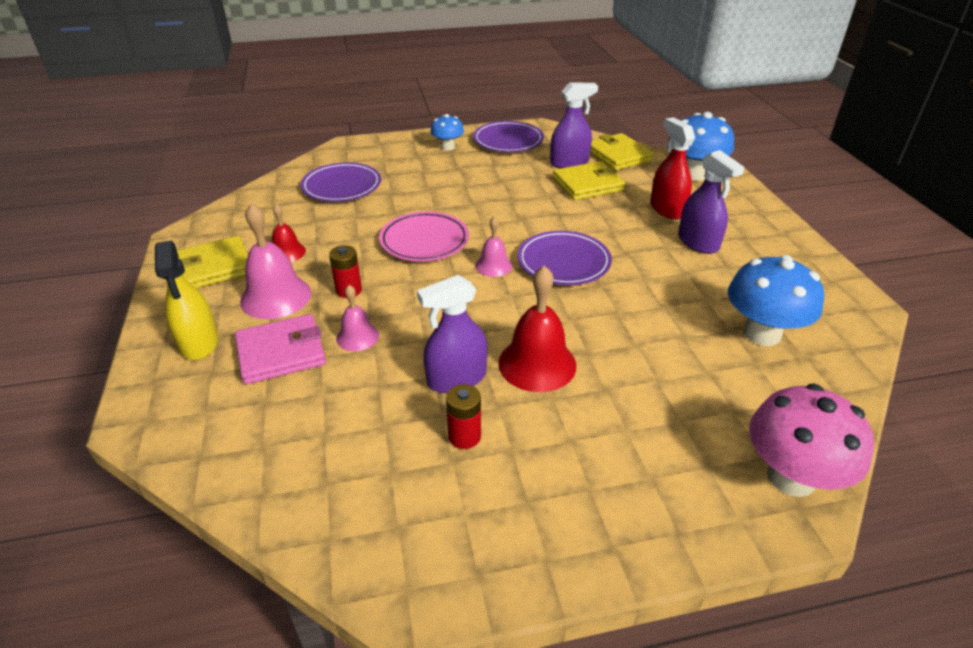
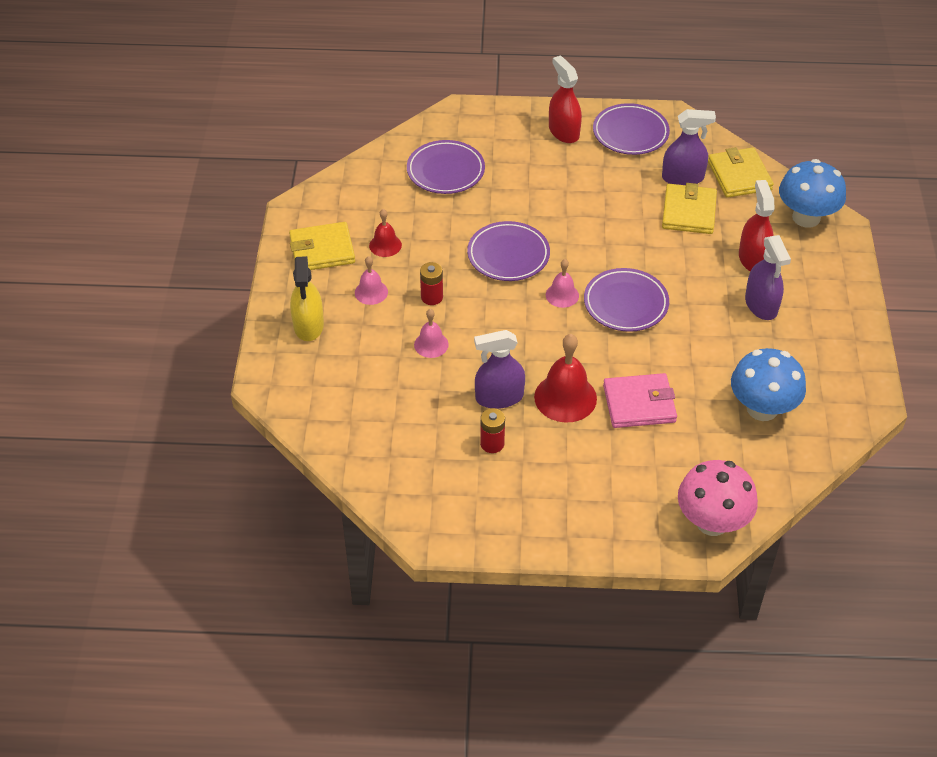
camera: 15 degrees right, 10 degrees up
(276, 297) = (371, 292): pink bell -> pink bell, size x0.57
(281, 353) = (370, 347): pink wallet -> pink wallet (639, 404)
(424, 241) = (508, 255): pink plate -> purple plate
(447, 147) = (563, 131): blue mushroom -> red spray bottle
(587, 184) = (689, 212): yellow wallet -> yellow wallet turned 75 degrees counterclockwise

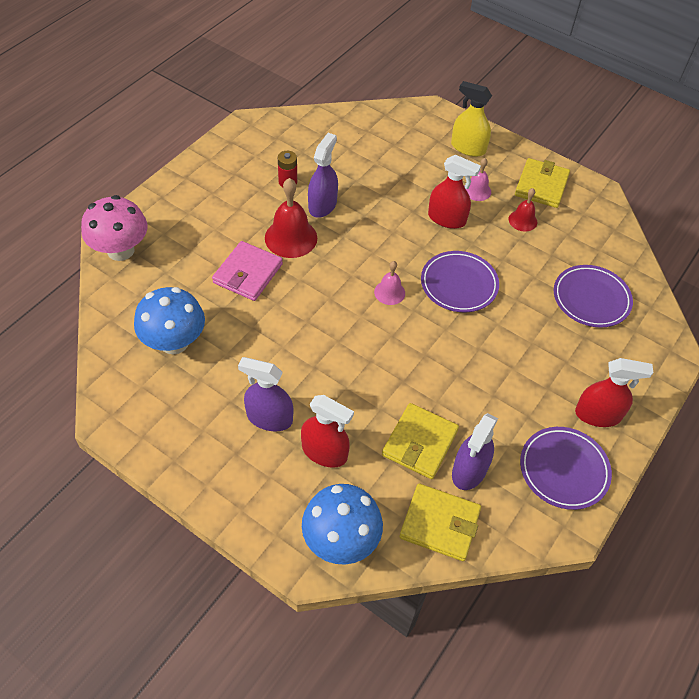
camera: 120 degrees right, 5 degrees up
(431, 344) = (400, 196): pink bell -> none
(432, 297) = (447, 219): red battery -> red spray bottle
(625, 303) = (348, 326): purple plate -> none
(689, 212) = (419, 443): yellow wallet -> yellow wallet turned 75 degrees clockwise

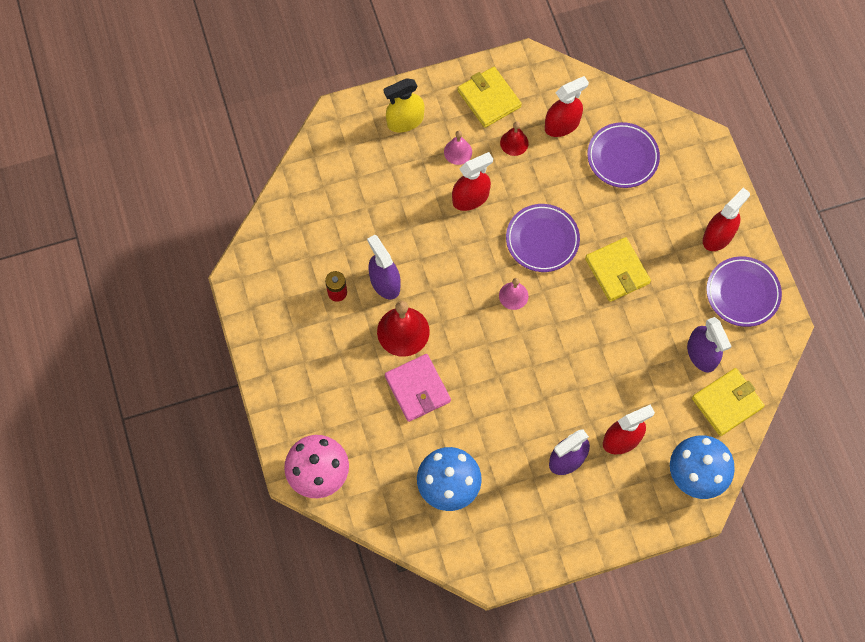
camera: 50 degrees left, 15 degrees up
(419, 443) = (658, 371): yellow wallet -> yellow wallet (617, 271)
(572, 242) = (562, 124): none -> red spray bottle

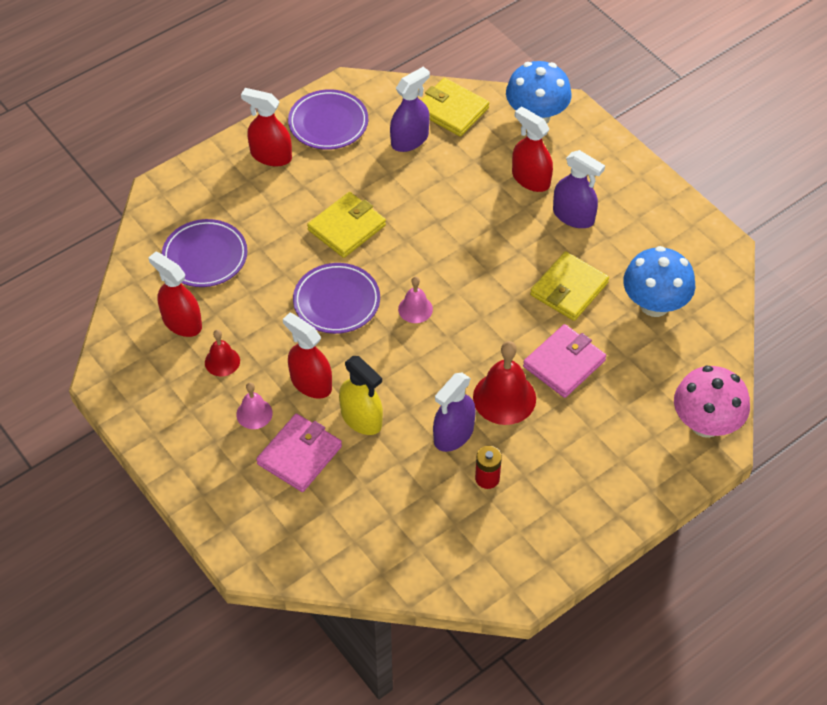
camera: 110 degrees left, 15 degrees down
(405, 121) = (231, 481): yellow spray bottle -> yellow spray bottle (361, 418)
(409, 171) = (299, 455): none -> pink wallet
(489, 99) = (170, 403): yellow wallet -> yellow wallet (569, 289)

